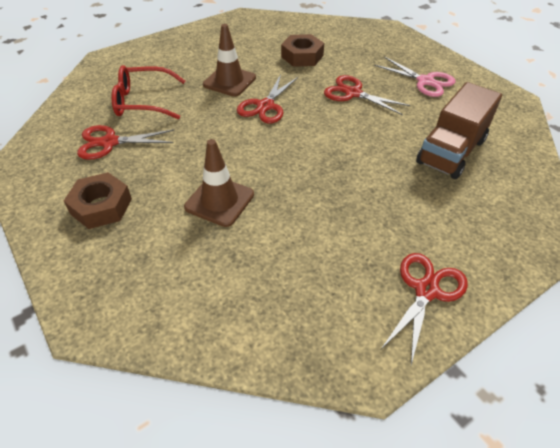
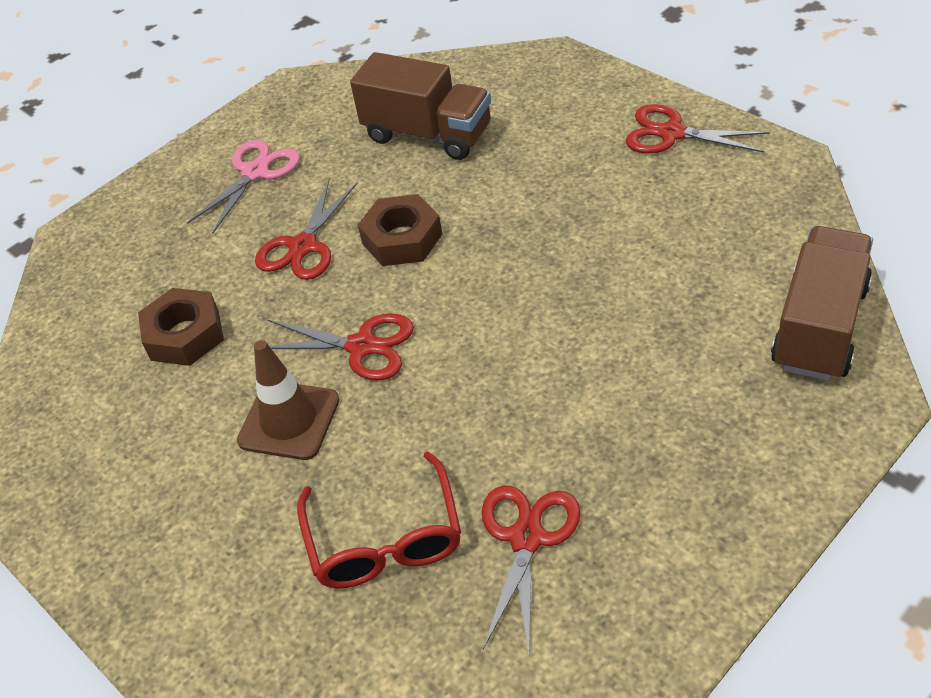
camera: 95 degrees left, 0 degrees up
(101, 206) = (682, 476): brown nut -> brown nut (402, 239)
(110, 142) = (526, 538): red scissors -> red scissors turned 150 degrees counterclockwise
(166, 315) = (819, 327): none -> brown truck
(219, 201) = (611, 337): brown traffic cone -> none

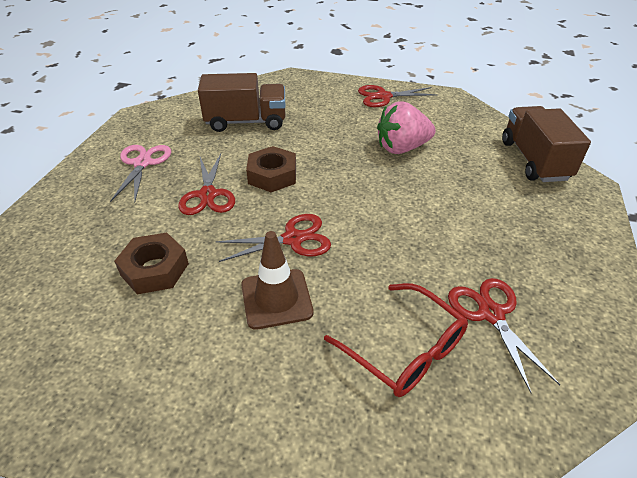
camera: 35 degrees left, 5 degrees down
(620, 243) = (402, 148): none -> pink strawberry

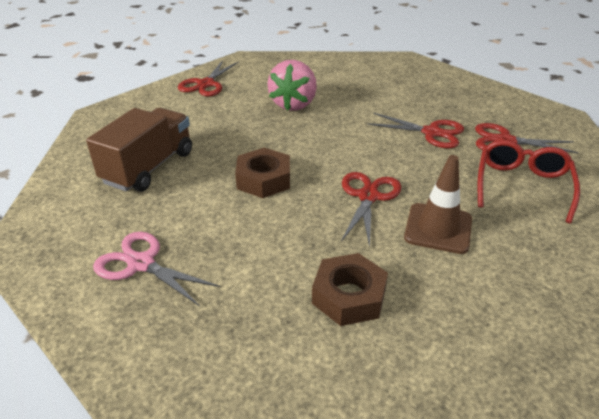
camera: 60 degrees left, 5 degrees down
(208, 195) = (255, 228): red scissors -> red scissors (431, 132)
(405, 350) = (522, 186): red glasses -> red glasses turned 60 degrees counterclockwise
(534, 160) = (363, 64): brown truck -> none

